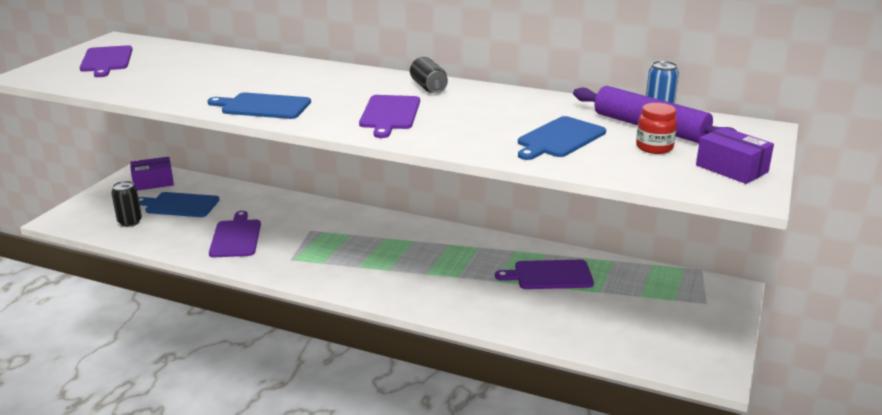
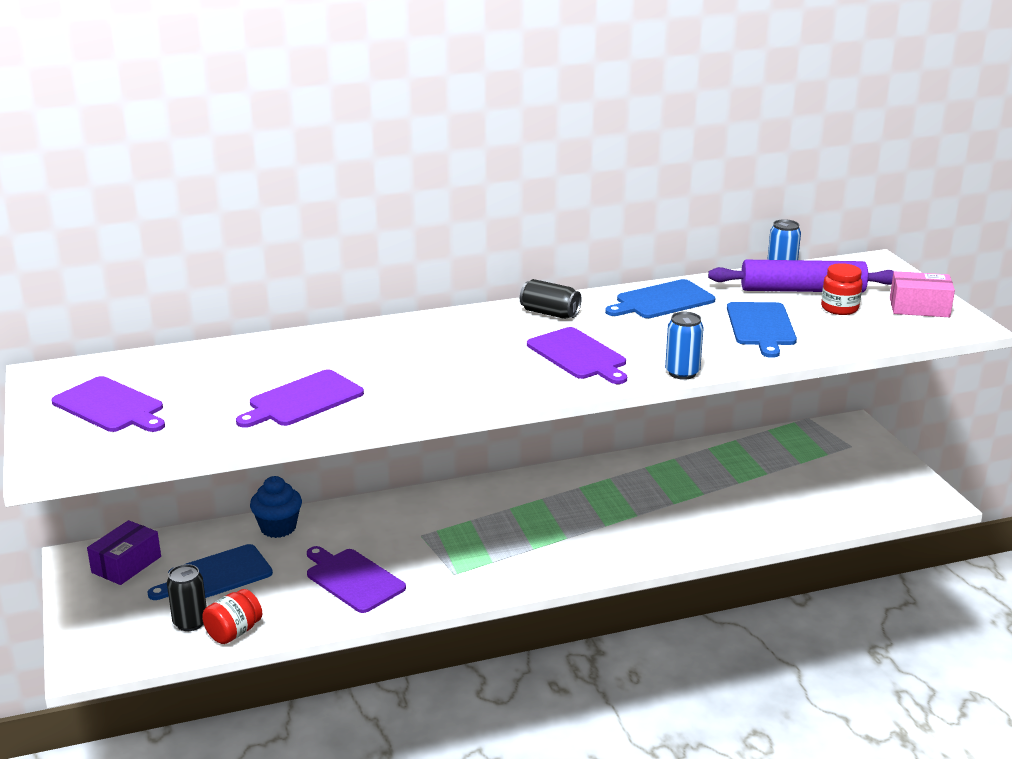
camera: 40 degrees left, 0 degrees up
(138, 236) = (234, 632): none -> red jar
(248, 195) = (278, 528): none -> blue cupcake
(263, 106) = (440, 393): blue cutting board -> blue cutting board (661, 301)
(433, 146) = (682, 373): none -> blue can
(549, 275) = (707, 477): purple cutting board -> purple cutting board (302, 400)
(731, 168) = (919, 307): purple box -> pink box

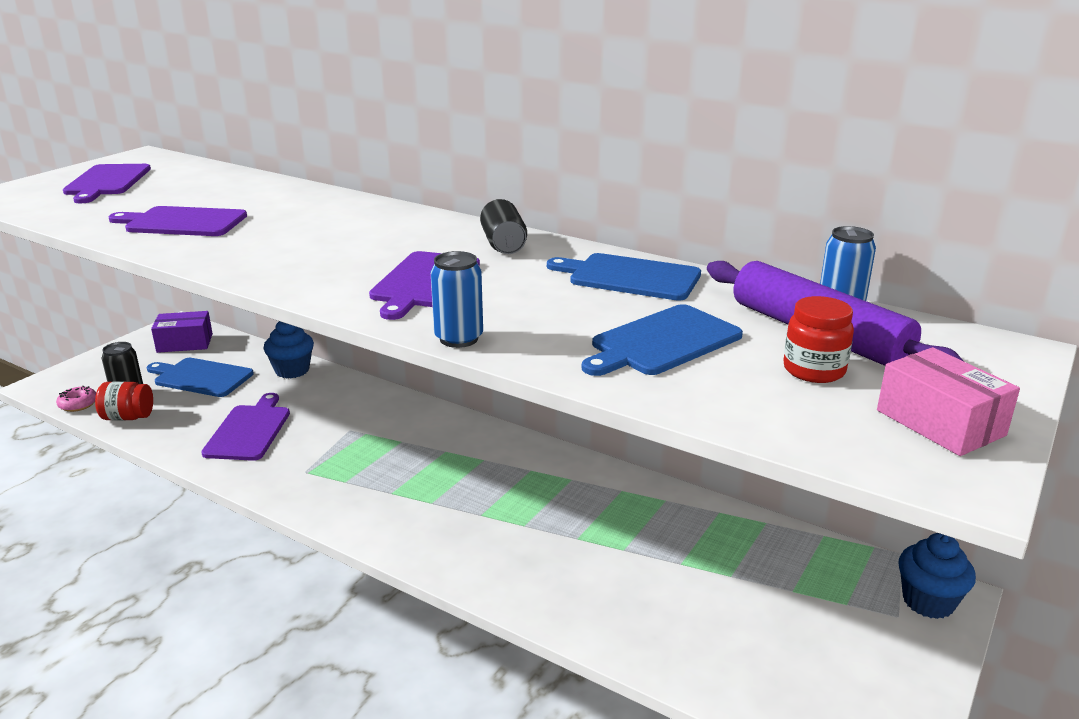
camera: 50 degrees right, 0 degrees up
(163, 654) = (78, 404): none -> pink donut
(850, 432) = (928, 601): none -> blue cupcake

